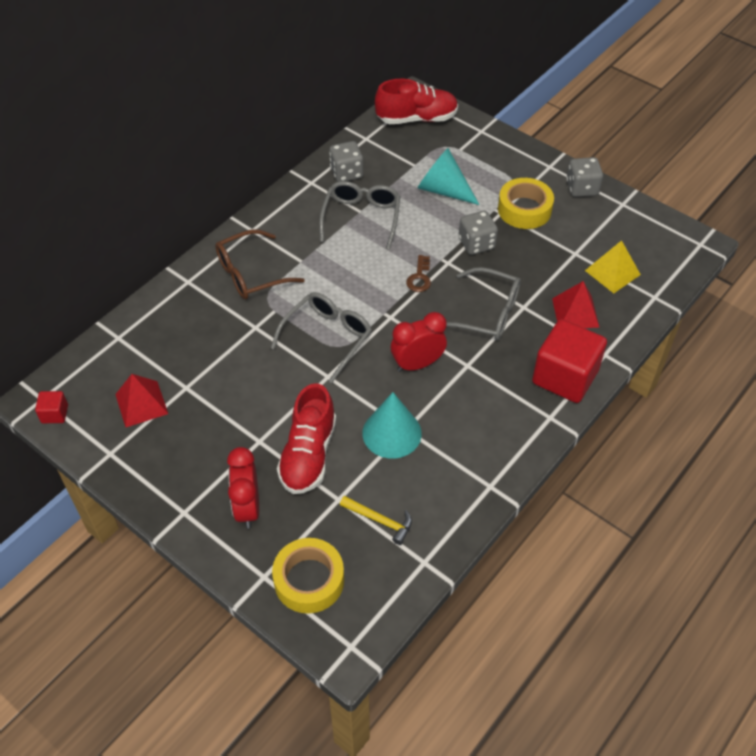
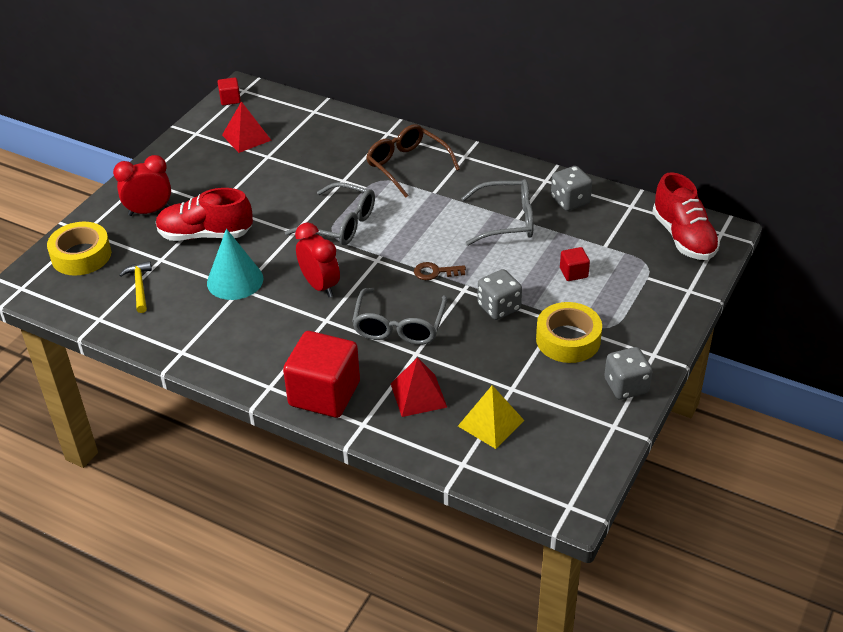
camera: 80 degrees right, 10 degrees down
(380, 521) = (139, 287): yellow hammer -> yellow hammer turned 150 degrees clockwise
(443, 190) = (573, 272): turquoise cone -> red cube

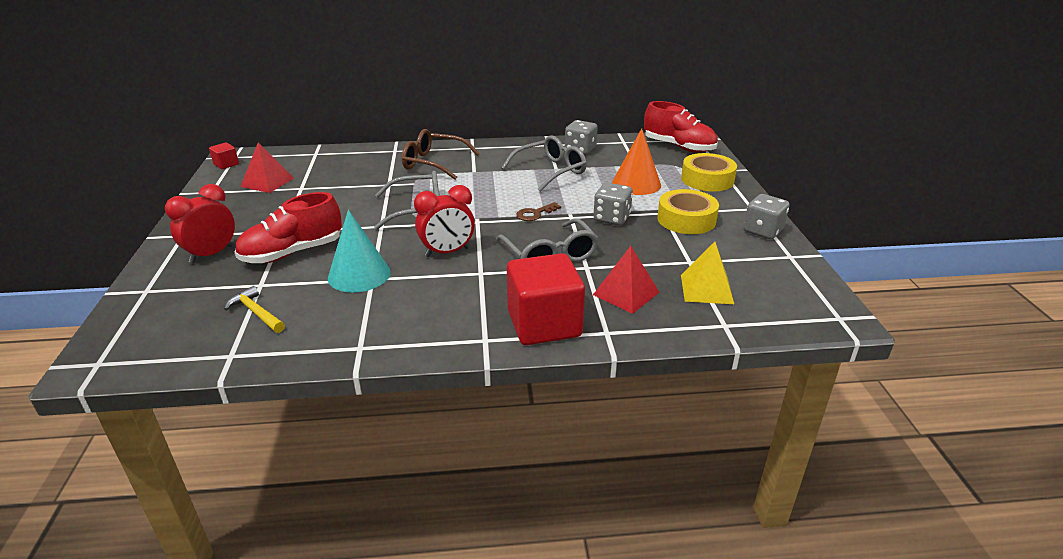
camera: 35 degrees left, 10 degrees down
(81, 255) = (158, 311): yellow tape -> yellow tape (707, 179)
(320, 286) = (447, 252): red clock -> red clock turned 135 degrees clockwise
(573, 272) = (636, 184): red cube -> orange cone

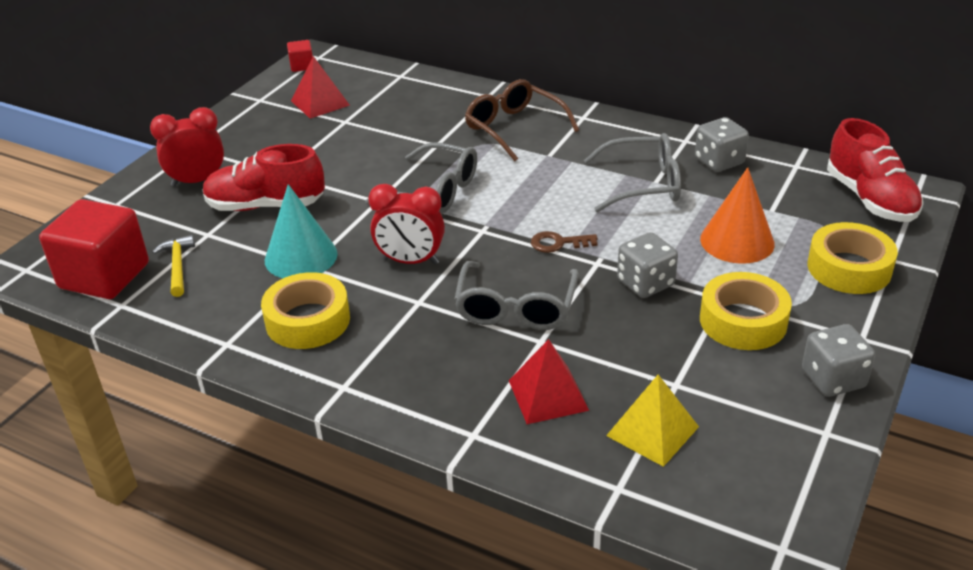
camera: 35 degrees right, 5 degrees up
(410, 310) = (308, 320): none -> yellow tape
(544, 324) = (418, 395): red cube -> red cube (104, 276)

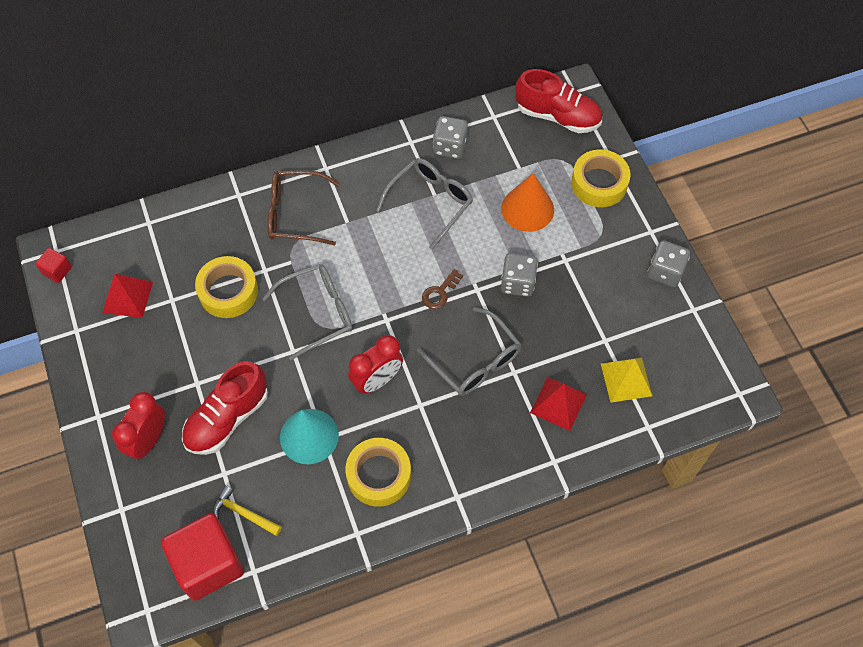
camera: 50 degrees left, 25 degrees up
(743, 321) = (590, 268): yellow tape -> yellow tape (228, 291)

